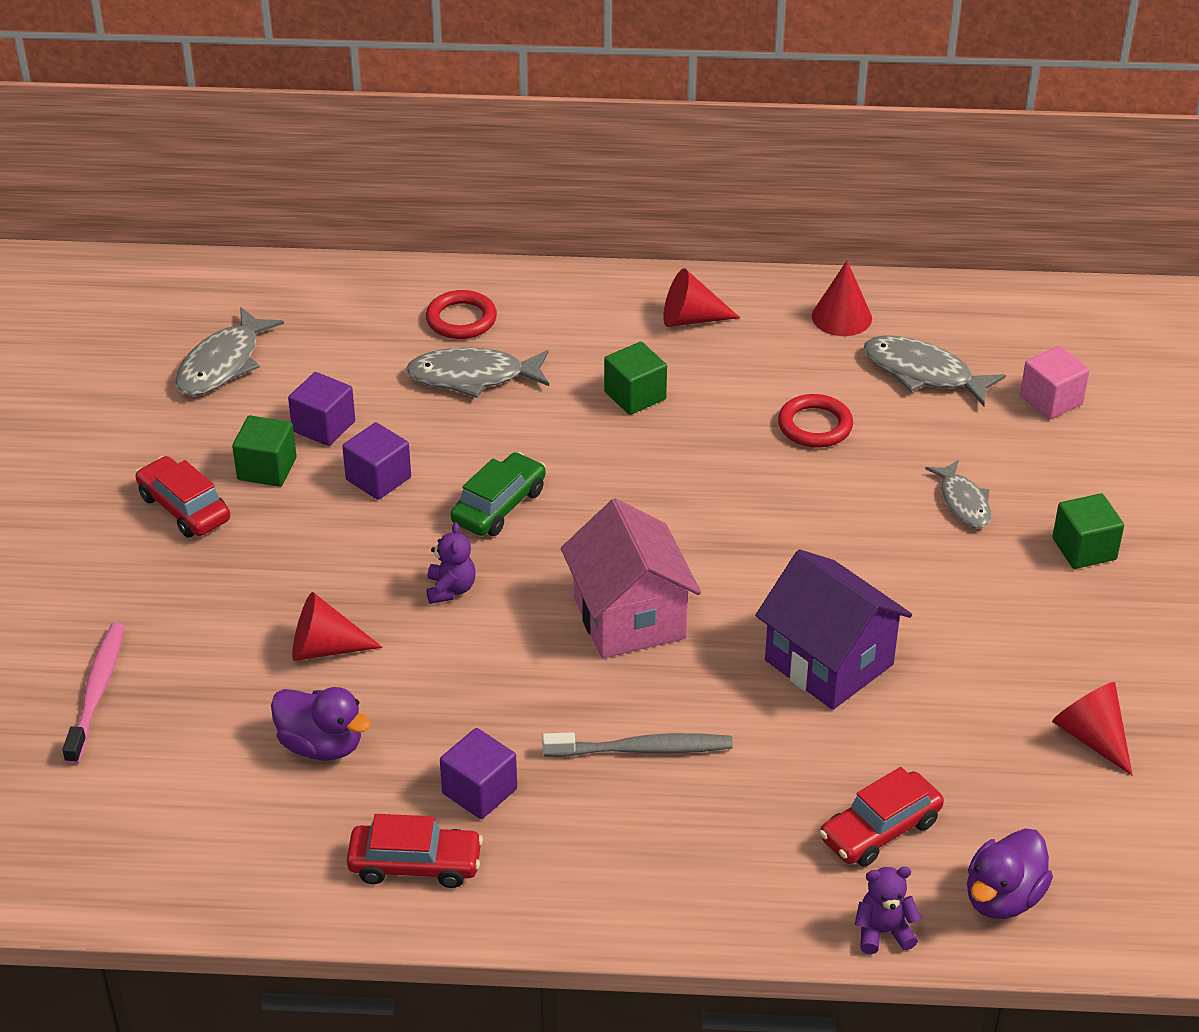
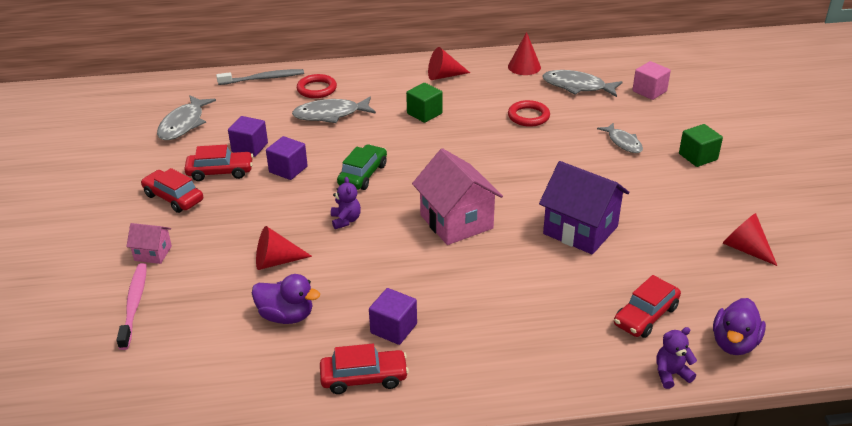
camera: 10 degrees left, 5 degrees down
(137, 606) = (153, 253): none -> pink house
(267, 469) = (220, 172): green cube -> red car
(641, 749) = (486, 291): grey toothbrush -> grey toothbrush (263, 78)

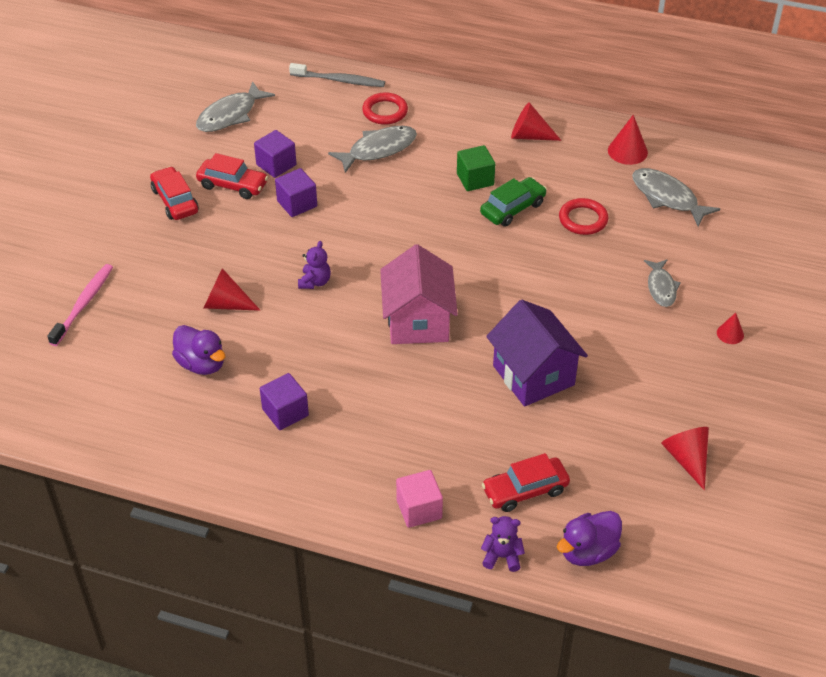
camera: 25 degrees right, 10 degrees up
(153, 253) = (126, 256): pink house -> none
(330, 115) = (378, 149): grey fish -> grey fish turned 135 degrees clockwise
(363, 175) = (364, 235): green car -> green car (513, 209)
(364, 378) = (230, 450): red car -> none
(649, 91) = (746, 230): pink cube -> pink cube (419, 509)
(698, 157) = (730, 334): green cube -> red cone

